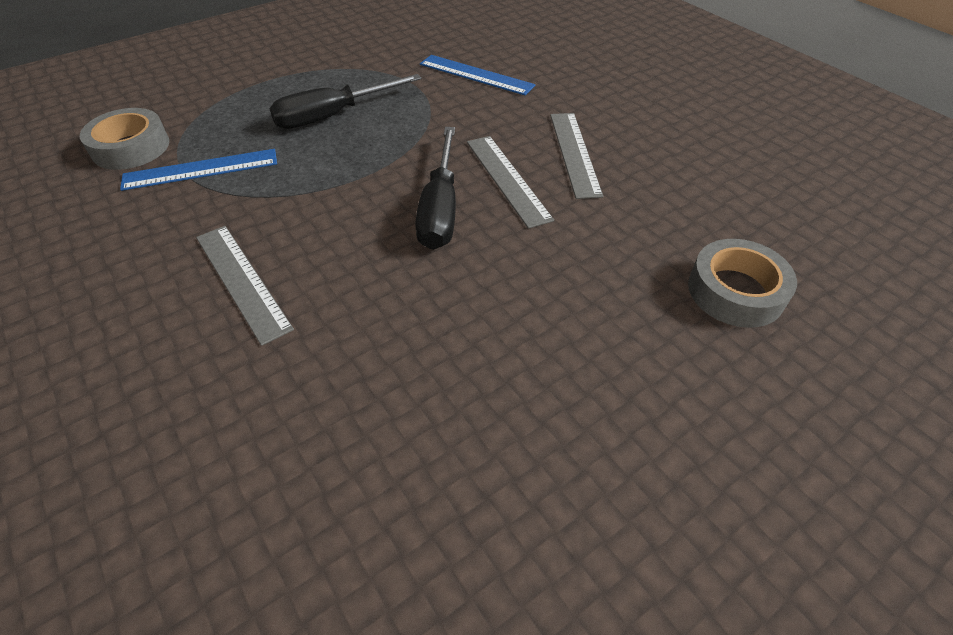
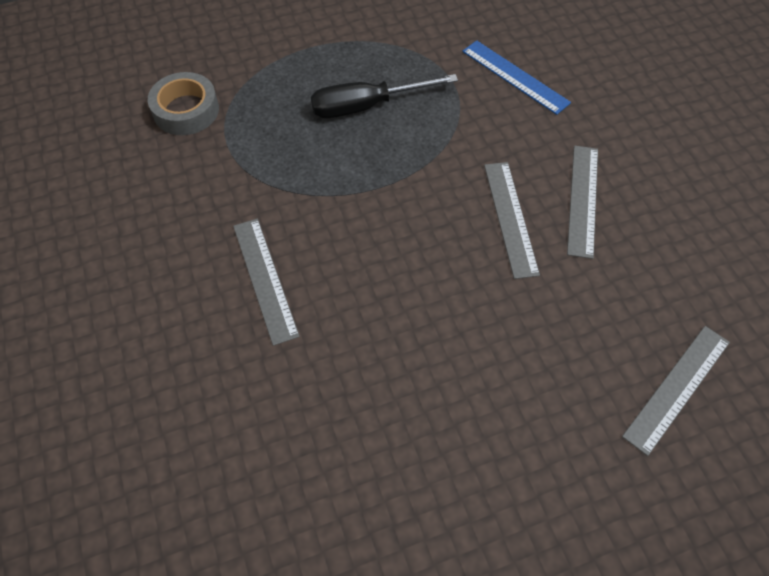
camera: 15 degrees right, 10 degrees up
(201, 169) = (243, 149): blue ruler -> none
(440, 209) = (442, 239): black screwdriver -> none
(735, 291) = (677, 388): grey tape -> grey ruler

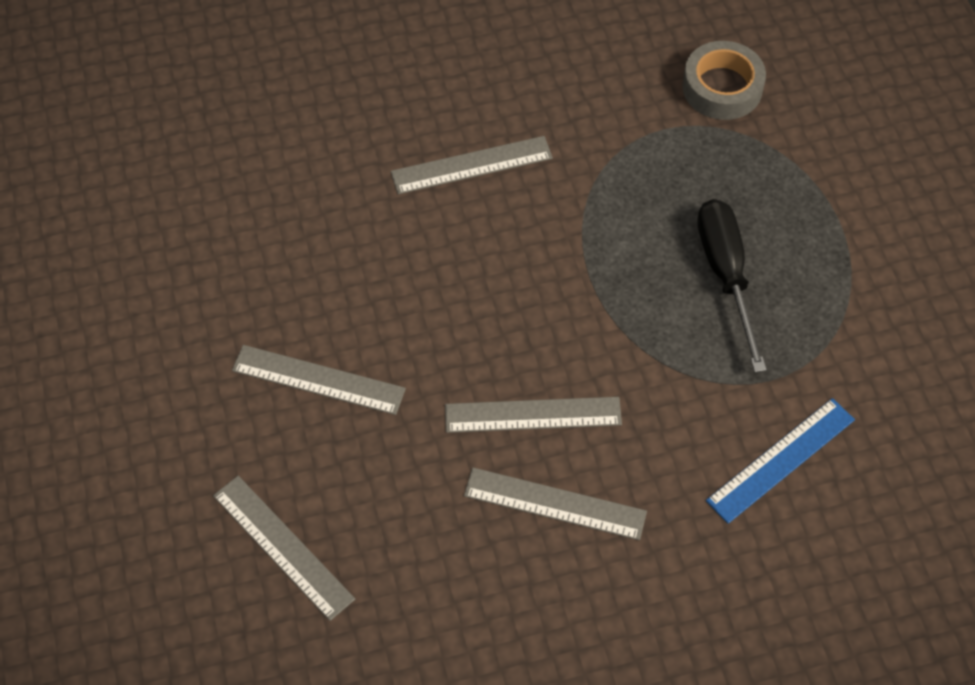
camera: 95 degrees right, 0 degrees up
(509, 380) = (318, 379): none -> grey ruler

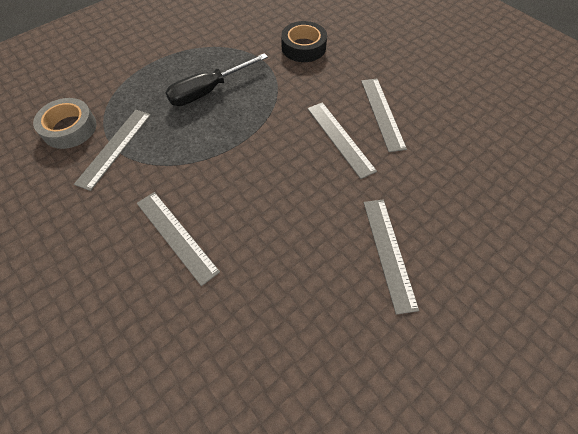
camera: 115 degrees left, 0 degrees up
(283, 546) = (500, 219): grey ruler -> grey ruler (114, 148)
(781, 460) = (303, 47): blue ruler -> black tape

